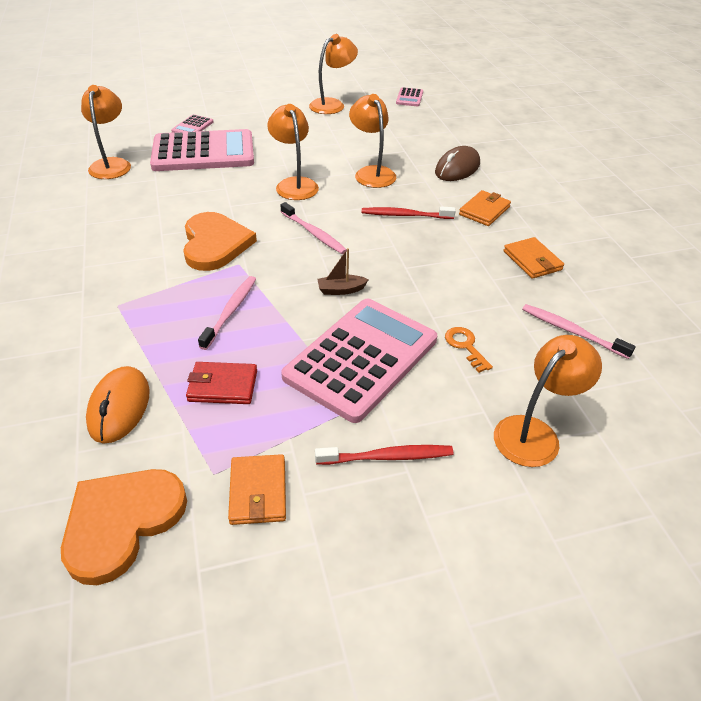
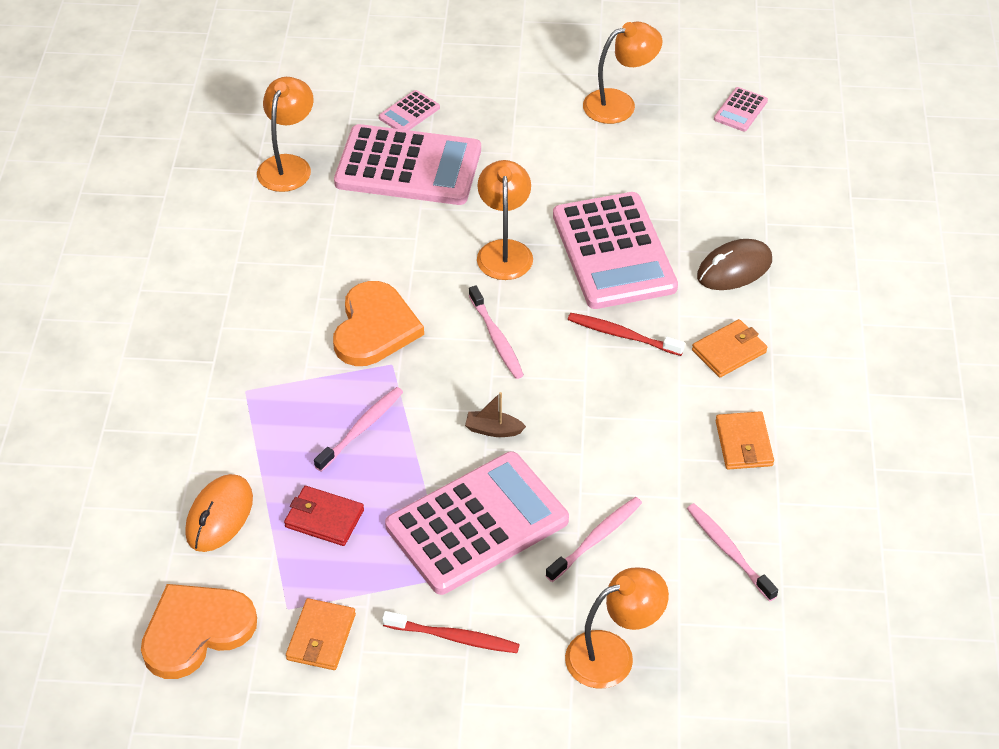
camera: 20 degrees right, 5 degrees up
(372, 173) = (614, 252): orange lamp -> pink calculator
(465, 346) = (596, 538): orange key -> pink toothbrush

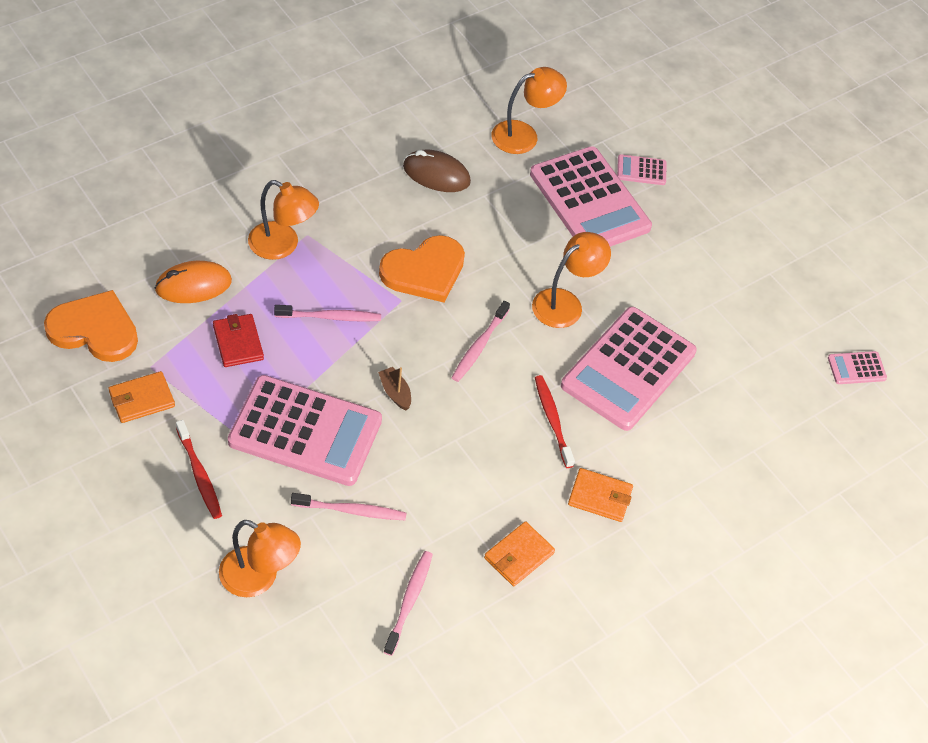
camera: 45 degrees right, 5 degrees up
(619, 103) = (781, 288): orange lamp -> orange lamp (282, 245)
(734, 269) = (685, 455): brown mouse -> brown mouse (436, 174)

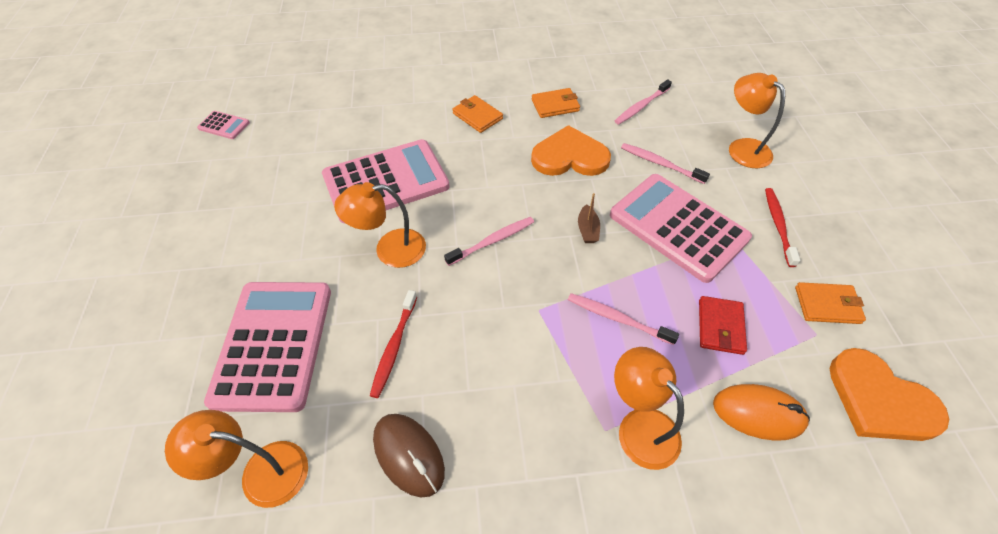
camera: 145 degrees left, 0 degrees up
(424, 271) = (498, 331): orange heart -> orange heart (570, 156)
(552, 420) = (473, 168): red toothbrush -> red toothbrush (394, 347)
(641, 170) = (186, 359): pink calculator -> none

